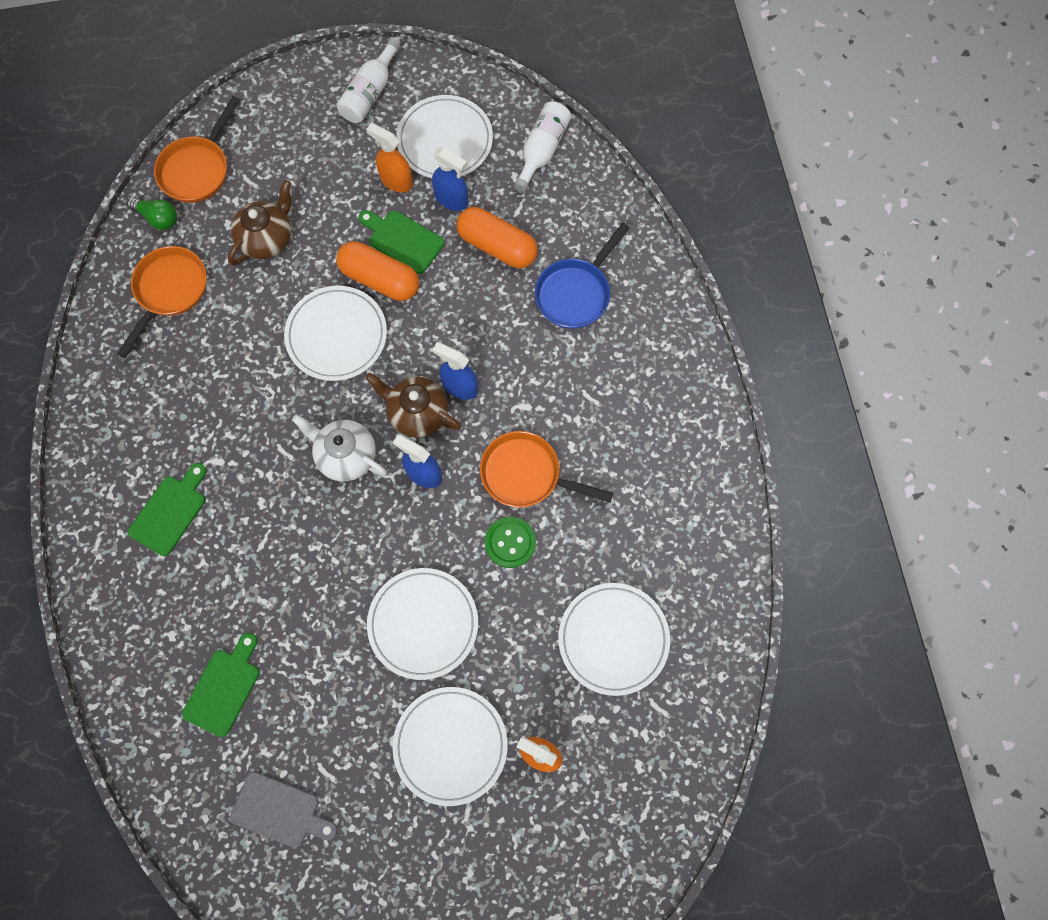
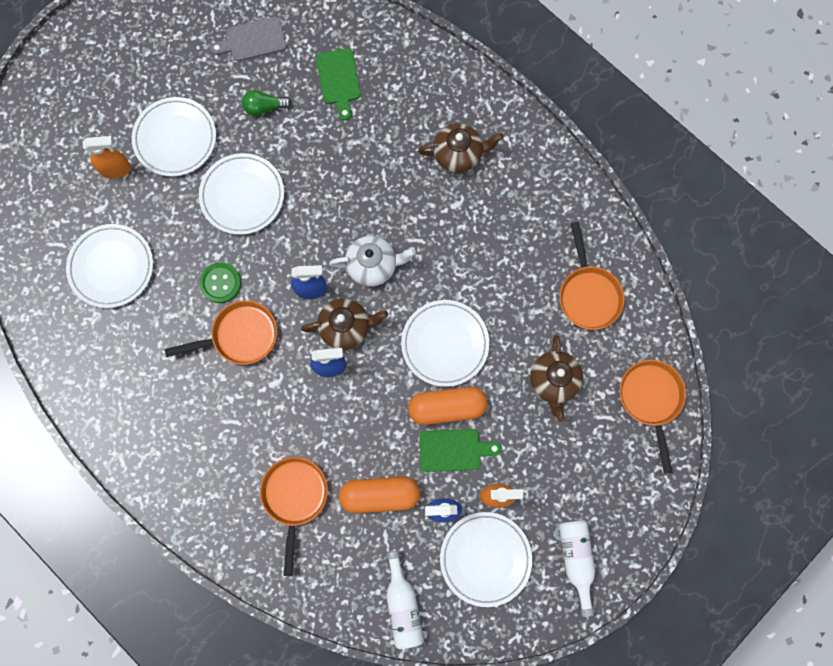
camera: 145 degrees right, 5 degrees up
(158, 218) = (645, 342): green light bulb -> green light bulb (265, 107)
(170, 512) = (458, 154): green cutting board -> brown teapot
(575, 293) = (295, 497): blue pan -> orange pan

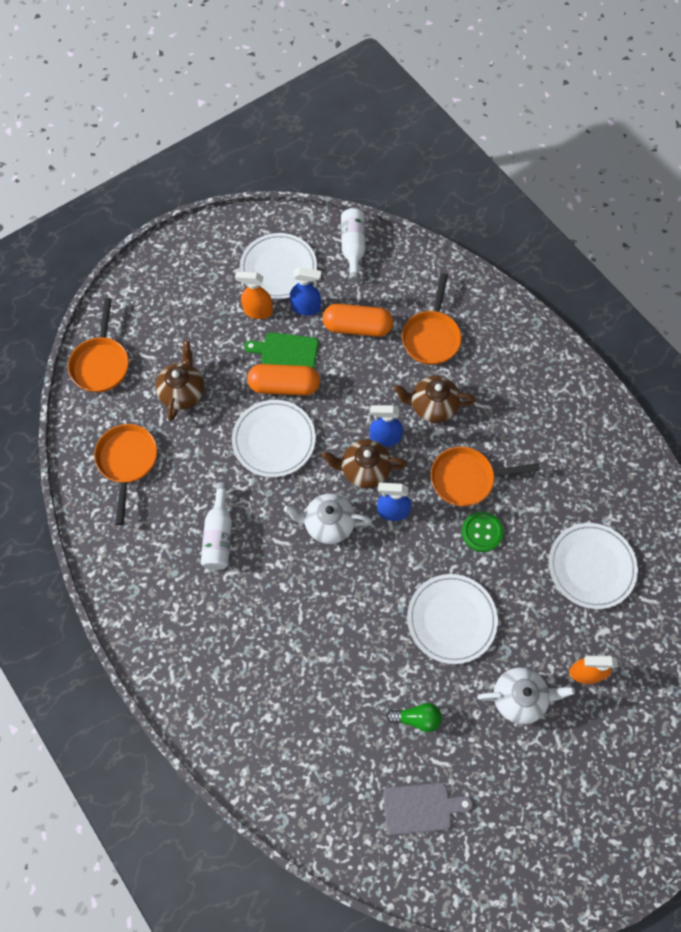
camera: 170 degrees left, 10 degrees down
(175, 138) = (519, 697): white plate -> white teapot
(339, 80) = (329, 737): green cutting board -> none
(458, 154) = (217, 625): brown teapot -> brown teapot (432, 406)
(576, 559) = (204, 257): white bottle -> white bottle (219, 535)

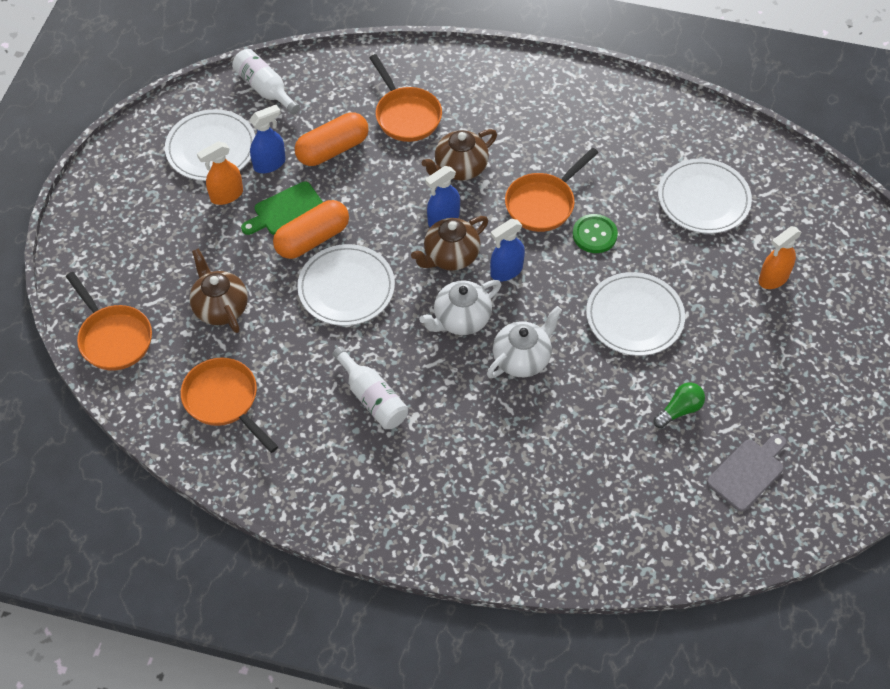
camera: 40 degrees left, 10 degrees down
(519, 697) = (742, 334): white teapot -> white teapot (522, 358)

